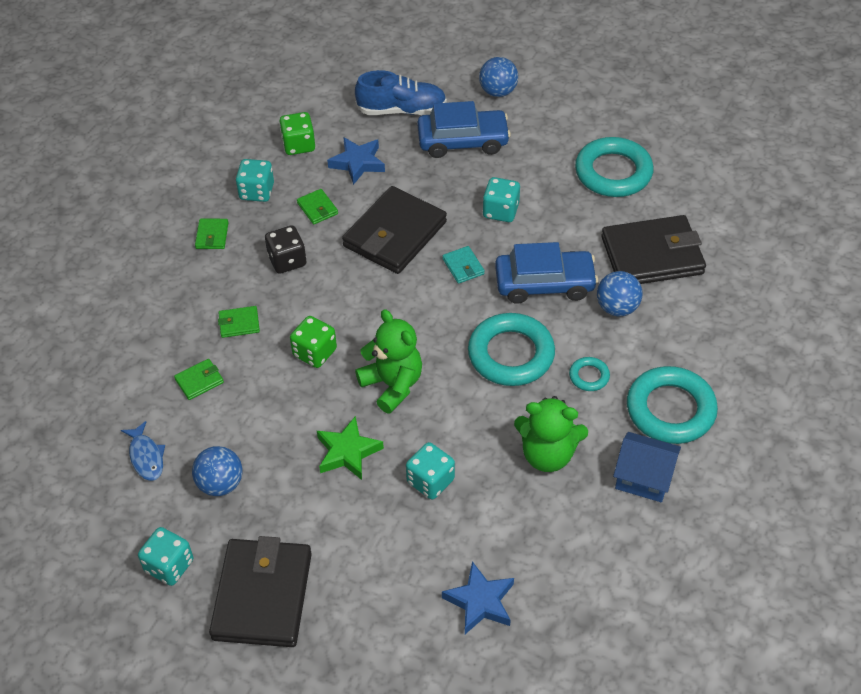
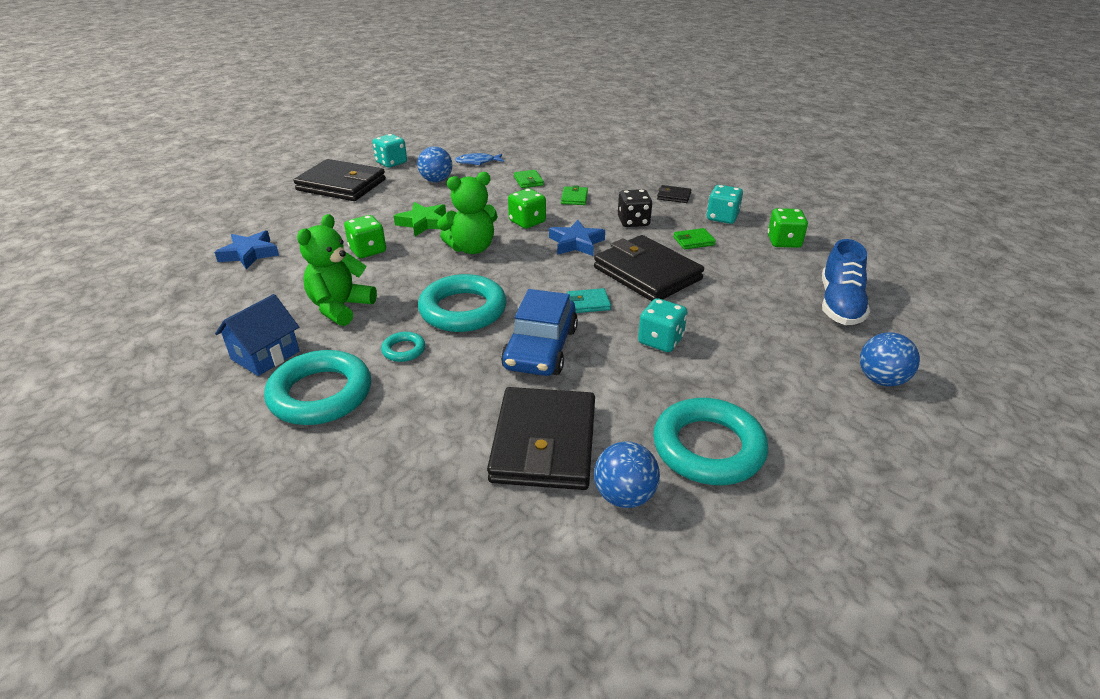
camera: 105 degrees right, 15 degrees down
(212, 236) = (673, 196): green wallet -> black wallet
(357, 163) = (753, 268): blue star -> blue star (576, 243)
(430, 481) = (368, 250): turquoise dice -> green dice
(463, 141) = (783, 336): blue car -> none
(617, 308) = (478, 391): blue ball -> blue ball (624, 496)

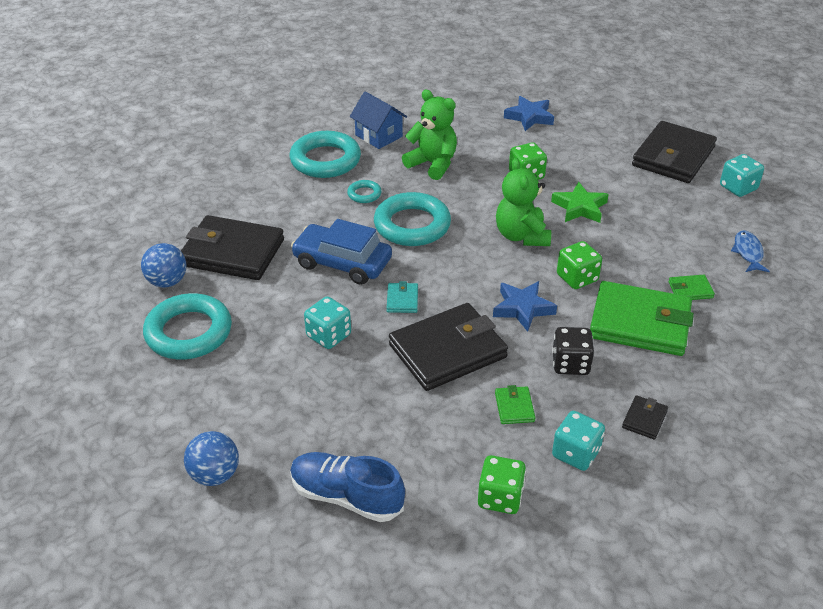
camera: 100 degrees right, 5 degrees up
(436, 180) = (688, 219): blue ball -> none
(574, 198) = (640, 323): green wallet -> green wallet, size x2.37

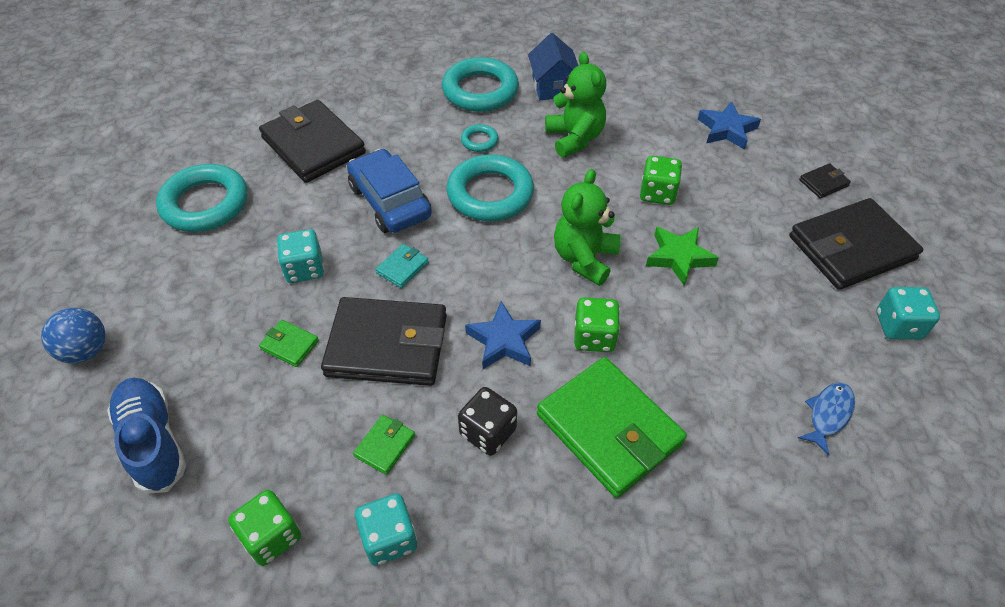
camera: 35 degrees right, 10 degrees up
(167, 282) = (238, 148): blue ball -> none
(644, 419) = (498, 547): black wallet -> black wallet (823, 183)
(690, 290) = (708, 422): green wallet -> green wallet (289, 345)

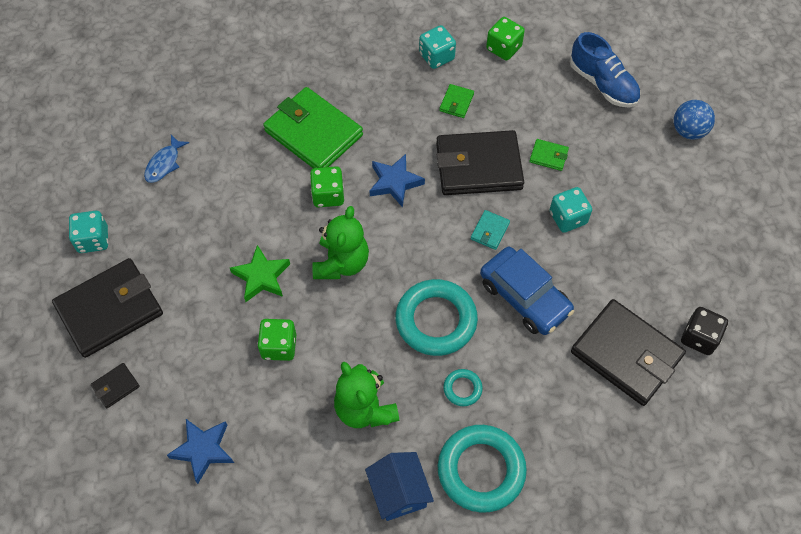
camera: 170 degrees right, 10 degrees up
(205, 204) = (686, 268): turquoise ring -> none
(488, 432) = (393, 120): black dice -> black dice (699, 338)

